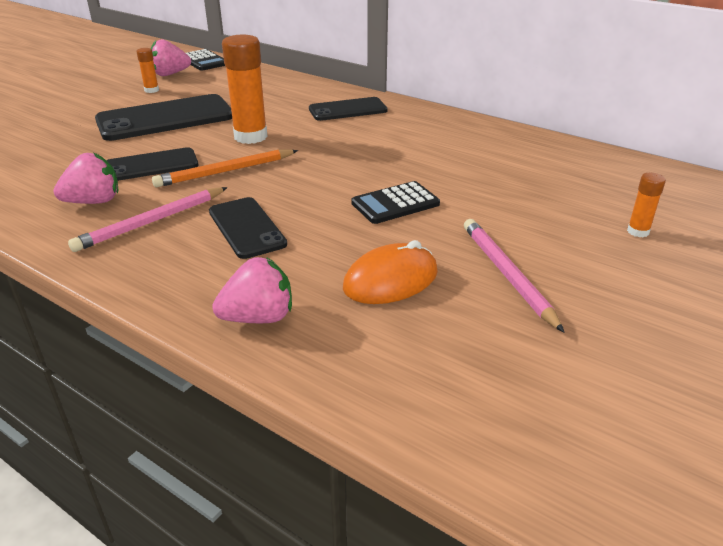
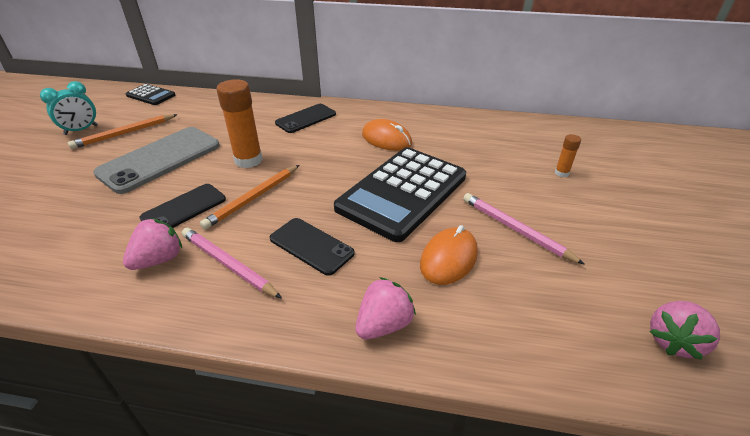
camera: 25 degrees left, 5 degrees up
(116, 80) = (81, 130): none -> turquoise clock
(151, 90) = (124, 133): orange glue stick -> orange pencil
(151, 222) = (228, 264): pink pencil -> pink pencil turned 105 degrees clockwise
(165, 118) = (160, 159): black phone -> grey phone
(170, 74) = (129, 114): pink strawberry -> pink strawberry (673, 341)
(395, 204) = (402, 193): black calculator -> black calculator, size x2.16
(426, 147) = (386, 139): none -> orange mouse

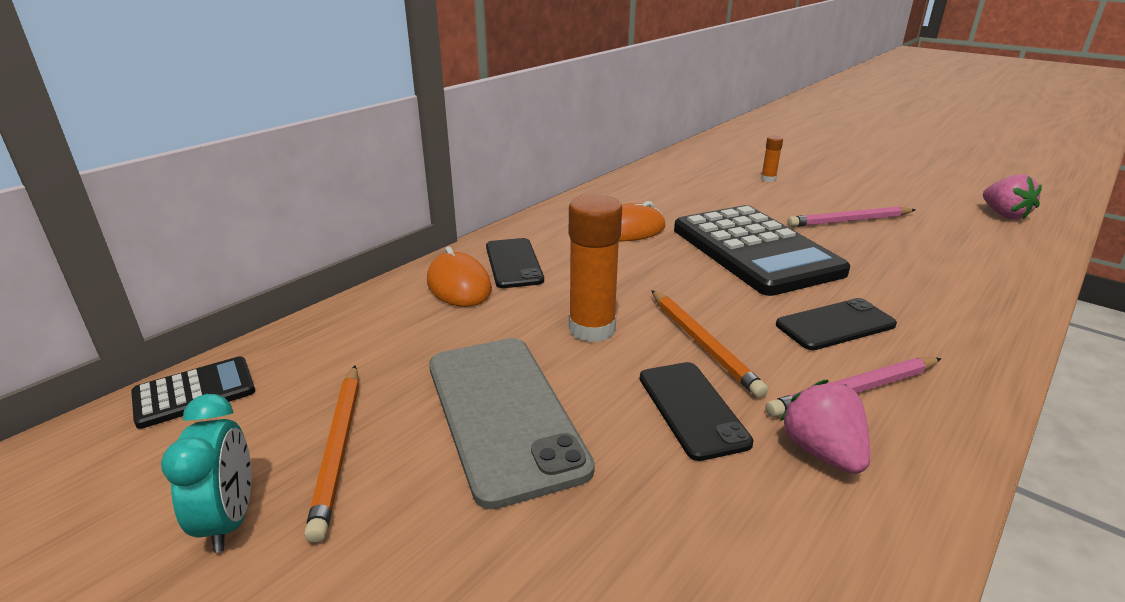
camera: 60 degrees left, 10 degrees down
(384, 324) = (981, 315): pink strawberry -> none
(448, 258) = (884, 259): orange mouse -> orange mouse (459, 285)

